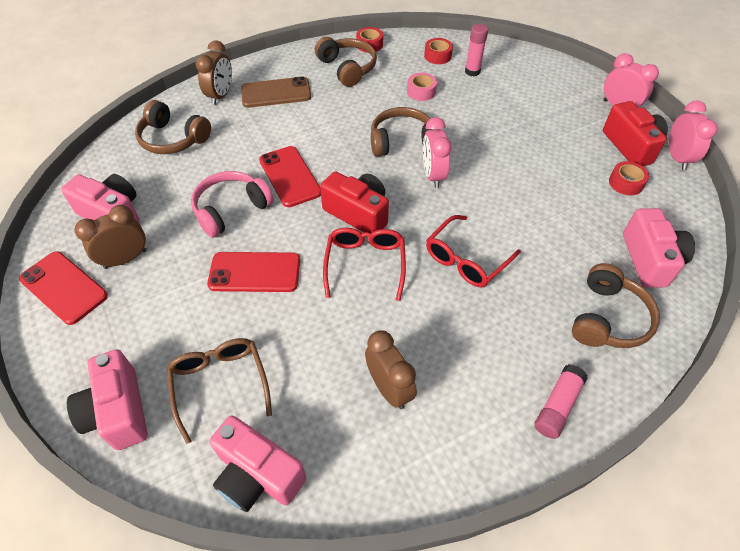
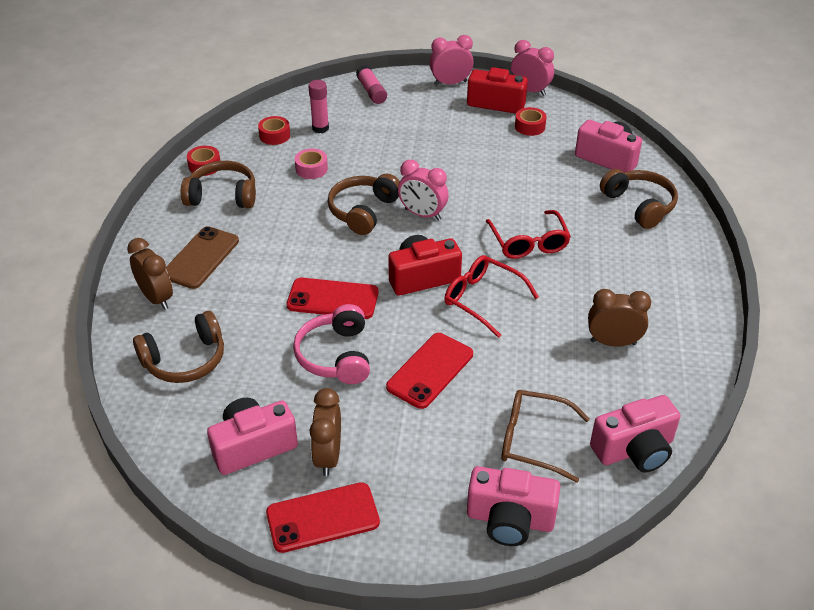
camera: 55 degrees left, 10 degrees down
(557, 406) = (688, 267): pink glue stick -> pink glue stick (371, 91)

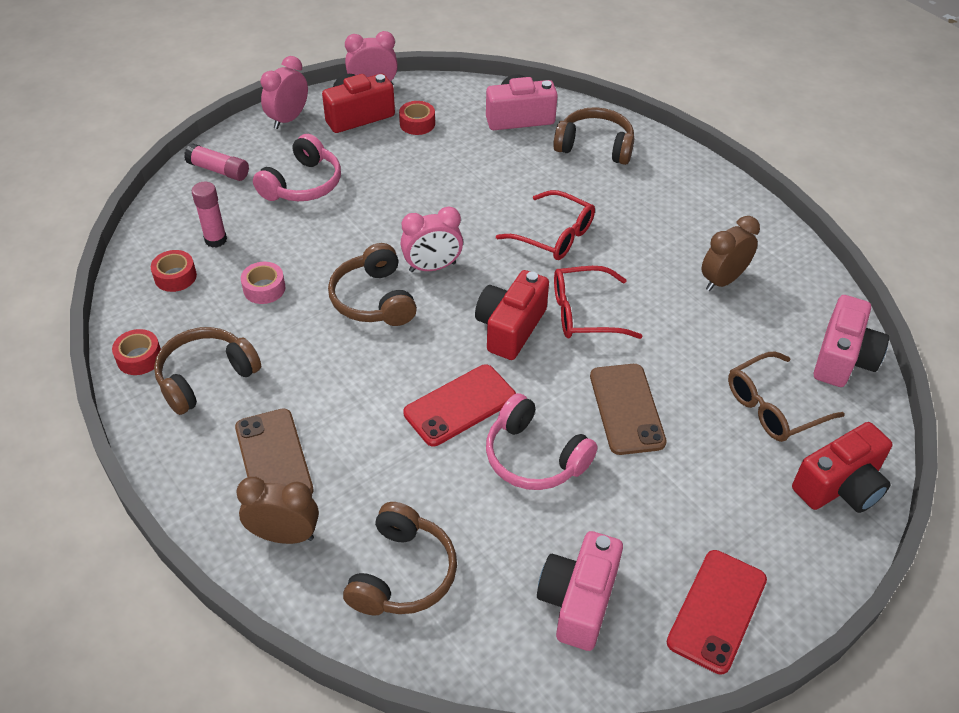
camera: 45 degrees left, 5 degrees up
(328, 456) = (649, 553): brown clock -> none
(409, 124) = (302, 184): none -> pink headphones
(430, 370) = (627, 409): red phone -> brown phone
(510, 520) = (840, 486): pink camera -> red camera

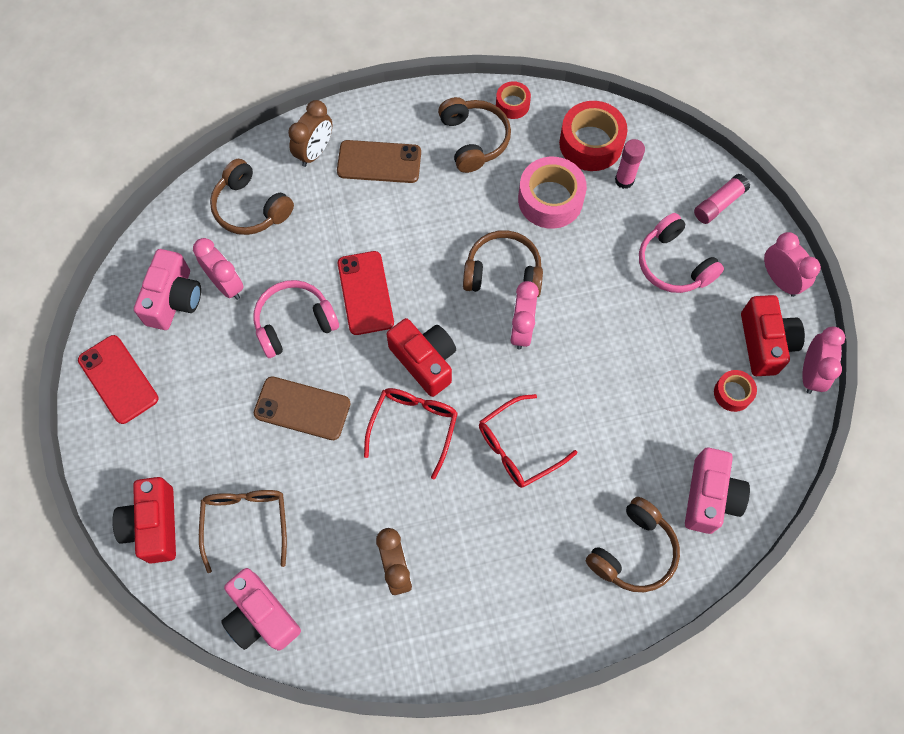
camera: 115 degrees right, 20 degrees up
(175, 276) = (591, 143): red tape -> red tape, size x1.84
(264, 288) = (550, 199): pink tape -> pink tape, size x1.84
(525, 550) = (226, 284): none -> pink clock
(578, 601) = (174, 299): pink camera -> pink camera turned 60 degrees clockwise

